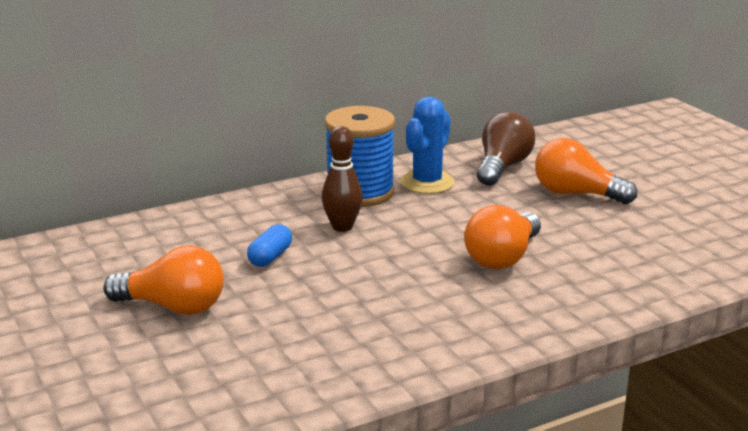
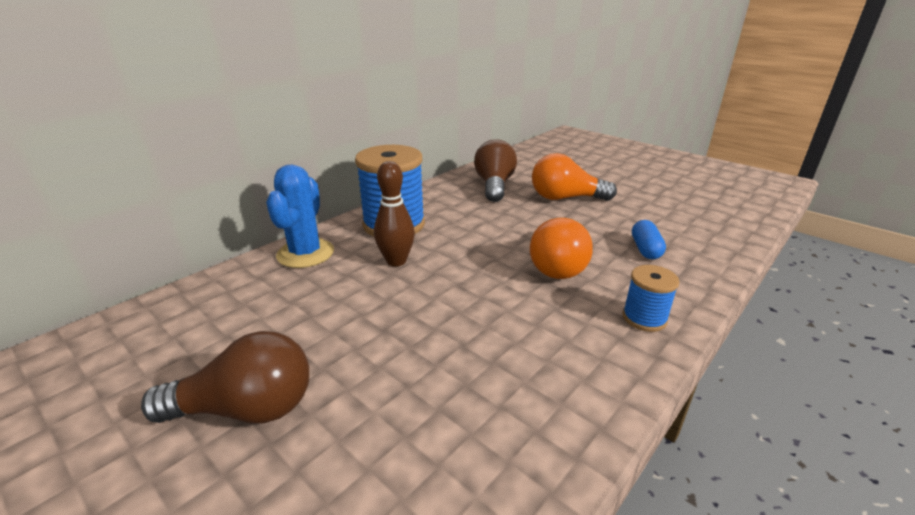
camera: 20 degrees left, 5 degrees up
(173, 307) = (247, 409): orange light bulb -> brown light bulb
(270, 257) = (340, 309): blue capsule -> blue capsule (645, 249)
(427, 183) = (445, 207): blue cactus -> blue cactus (305, 253)
(546, 314) = (644, 318): none -> blue spool

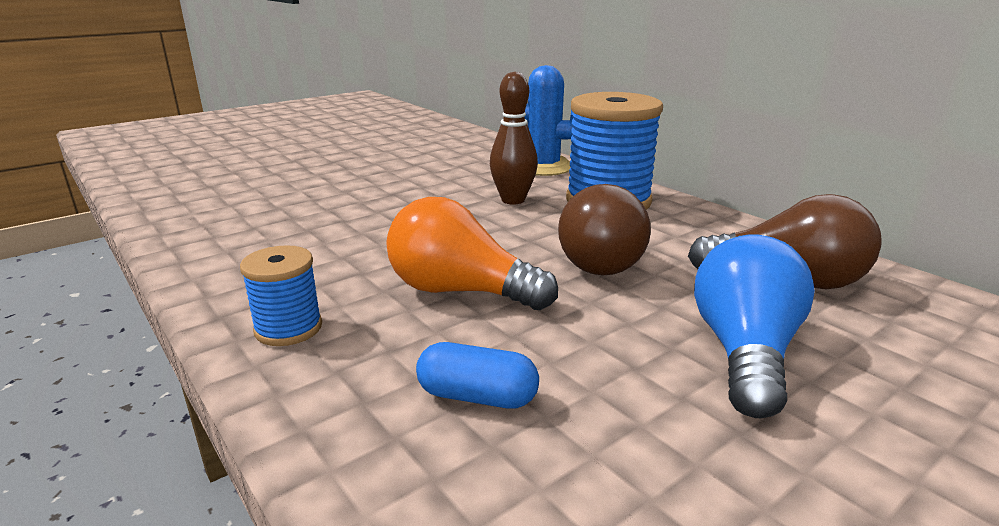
camera: 100 degrees right, 5 degrees down
(247, 409) = (340, 161): brown light bulb -> brown light bulb (598, 259)
(565, 198) = (744, 352): orange light bulb -> blue light bulb

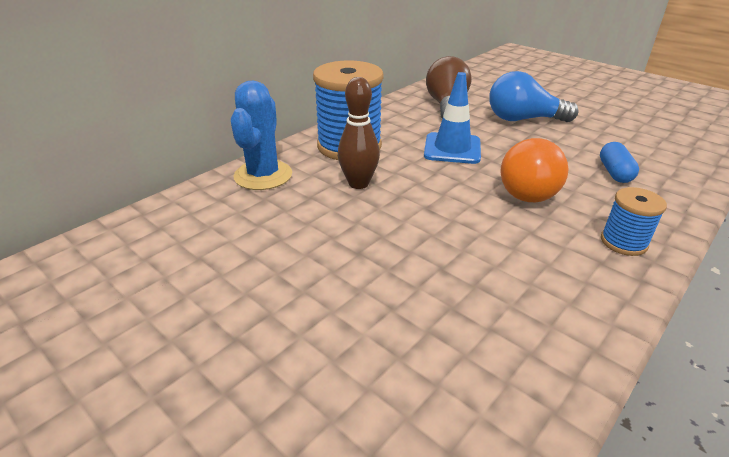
camera: 100 degrees left, 10 degrees up
(598, 259) = (452, 149): brown light bulb -> blue traffic cone

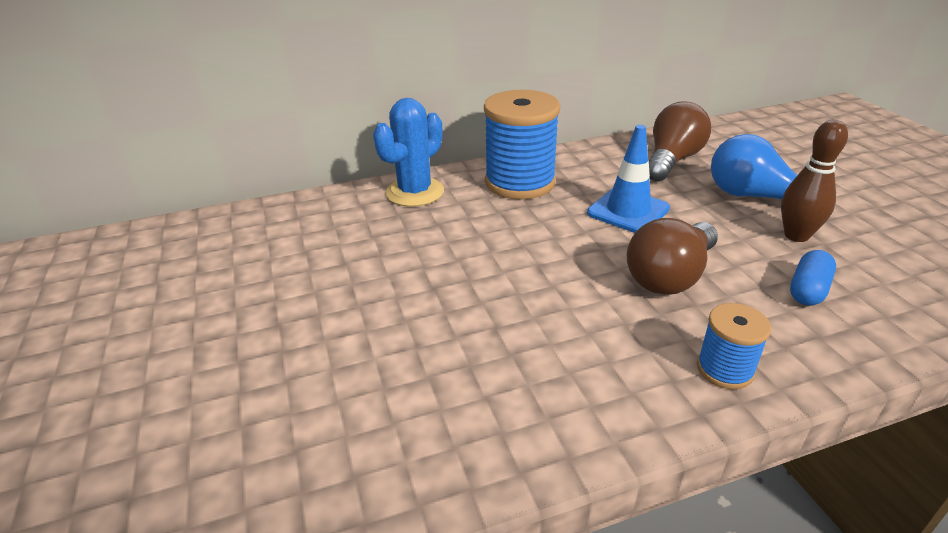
camera: 30 degrees right, 0 degrees up
(358, 183) = (493, 223): brown bowling pin -> brown bowling pin (796, 235)
(526, 188) = (670, 276): orange light bulb -> brown light bulb

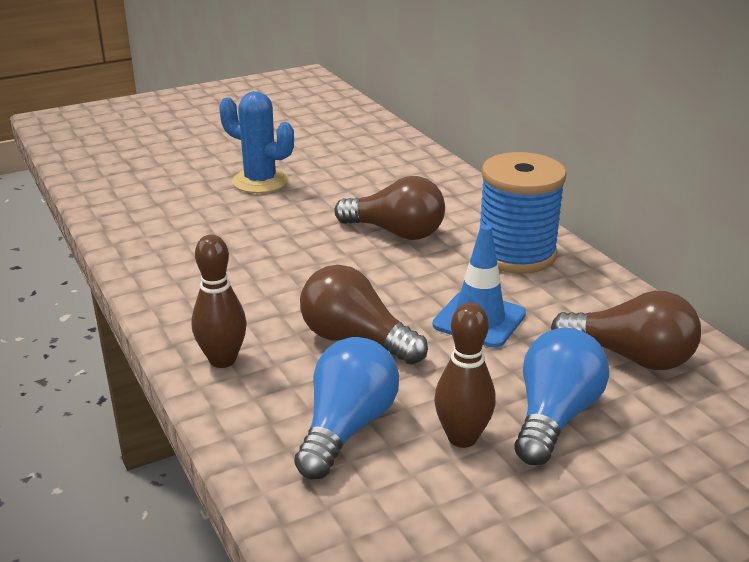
camera: 80 degrees right, 5 degrees down
(415, 192) = (470, 203): blue cactus -> blue cactus (260, 181)
(462, 238) = (396, 232): none -> brown light bulb
(725, 369) = (222, 360): blue spool -> brown bowling pin
(808, 290) = (347, 427): blue capsule -> blue light bulb

